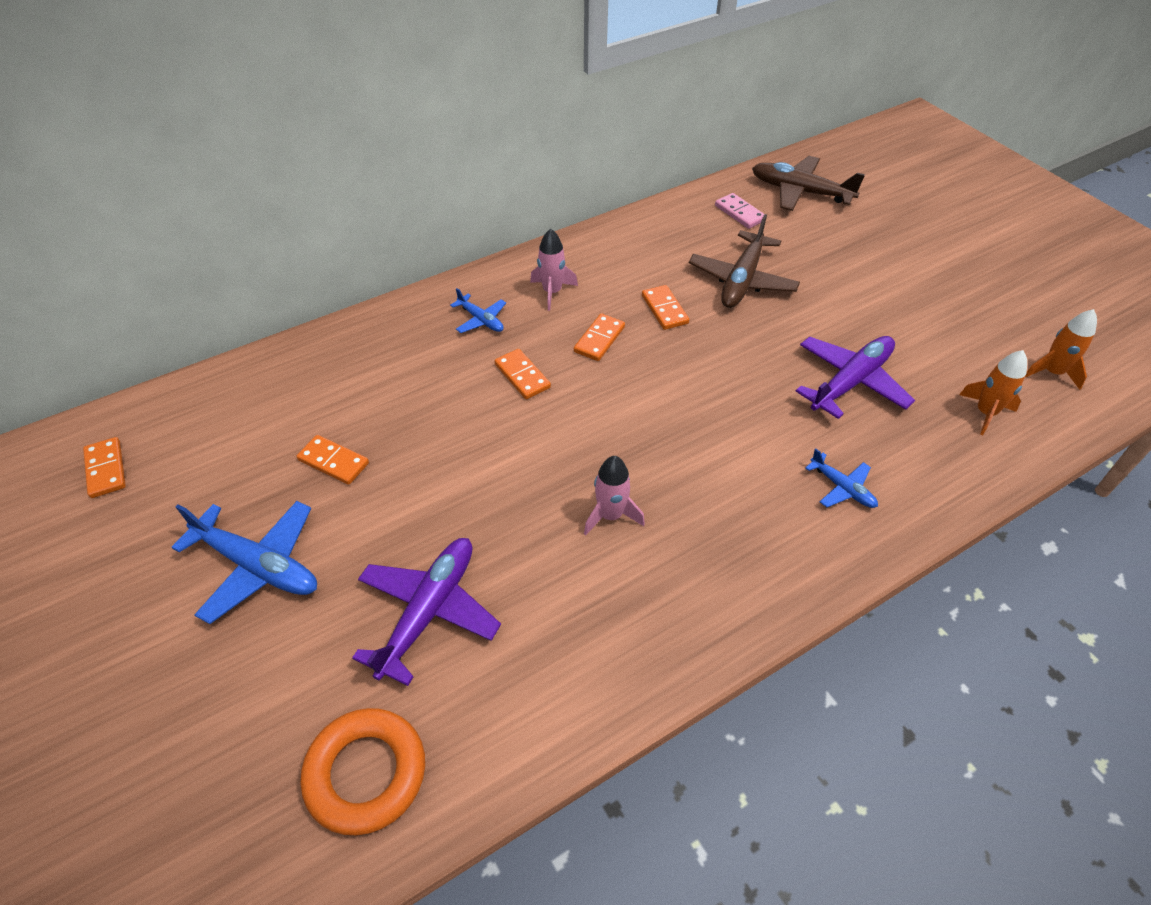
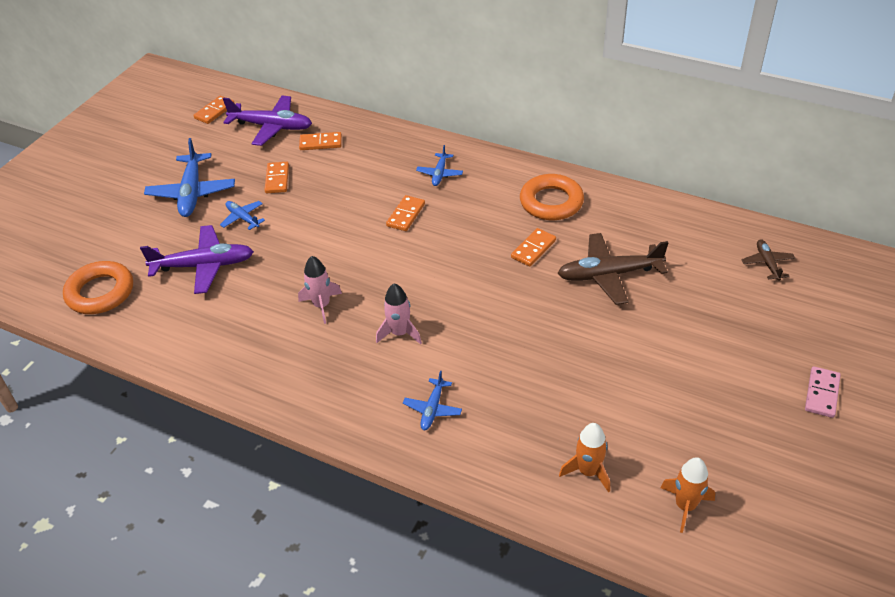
camera: 60 degrees right, 5 degrees down
(373, 529) = (243, 218): none -> blue plane
(552, 292) = (497, 190): pink rocket -> pink rocket (399, 333)
(599, 339) = (471, 232): orange domino -> orange domino (320, 143)
(607, 266) = (551, 202): none -> orange ring
(740, 213) = (694, 241): pink domino -> pink domino (822, 393)
(800, 192) = (767, 263): brown plane -> brown plane, size x0.53
(851, 382) = (549, 377): purple plane -> purple plane (272, 127)

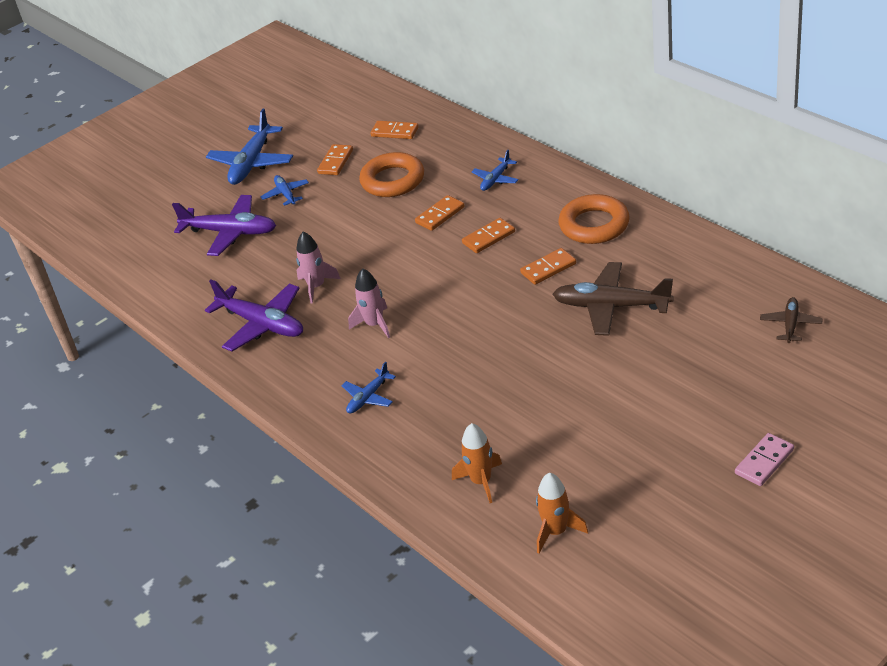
camera: 25 degrees right, 5 degrees down
(100, 292) = (132, 241): orange ring -> orange ring (393, 180)
(214, 111) = (310, 87): orange domino -> orange domino (488, 238)
(272, 127) = (356, 109): purple plane -> purple plane (262, 324)

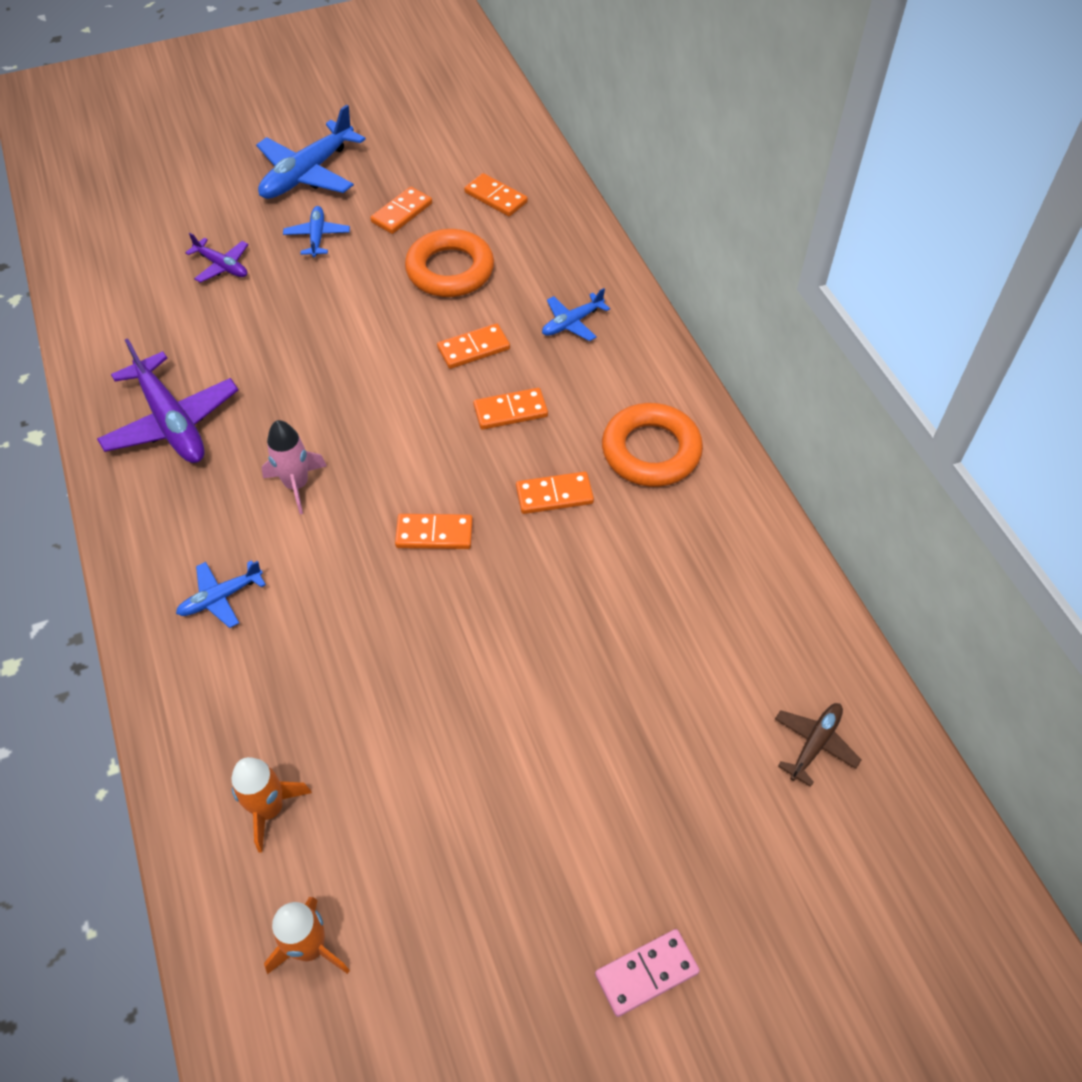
camera: 15 degrees right, 15 degrees up
(230, 232) = (222, 266): purple plane -> purple plane, size x0.53
(316, 286) = (267, 393): pink rocket -> none
(485, 315) = (434, 533): none -> orange domino
(611, 306) = (596, 596): brown plane -> none

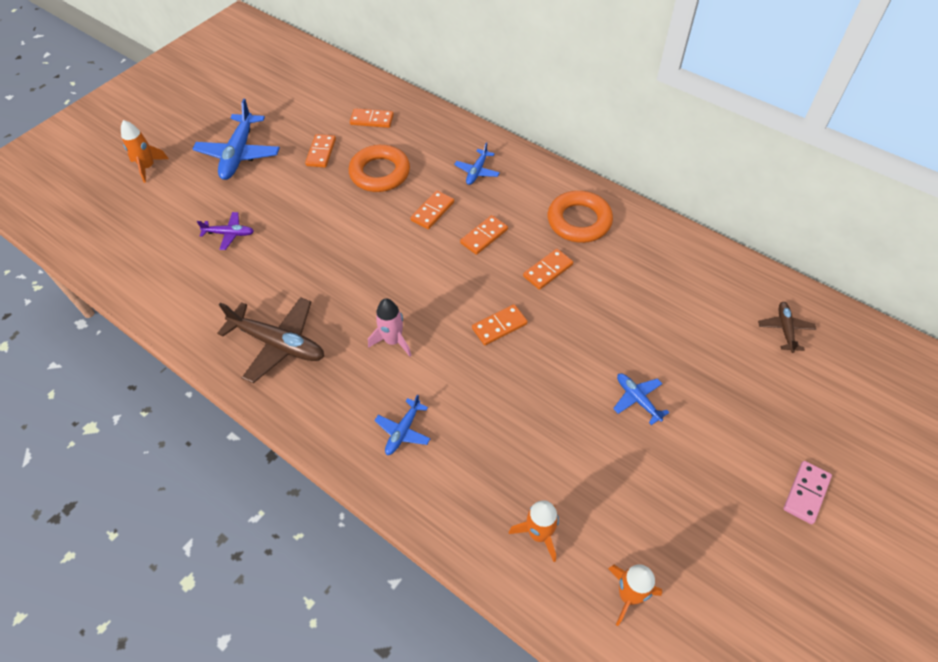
camera: 30 degrees left, 0 degrees up
(172, 422) = (279, 344): purple plane -> brown plane
(199, 146) = (148, 167): none -> orange rocket
(317, 236) = (278, 189): blue plane -> blue plane (637, 399)

